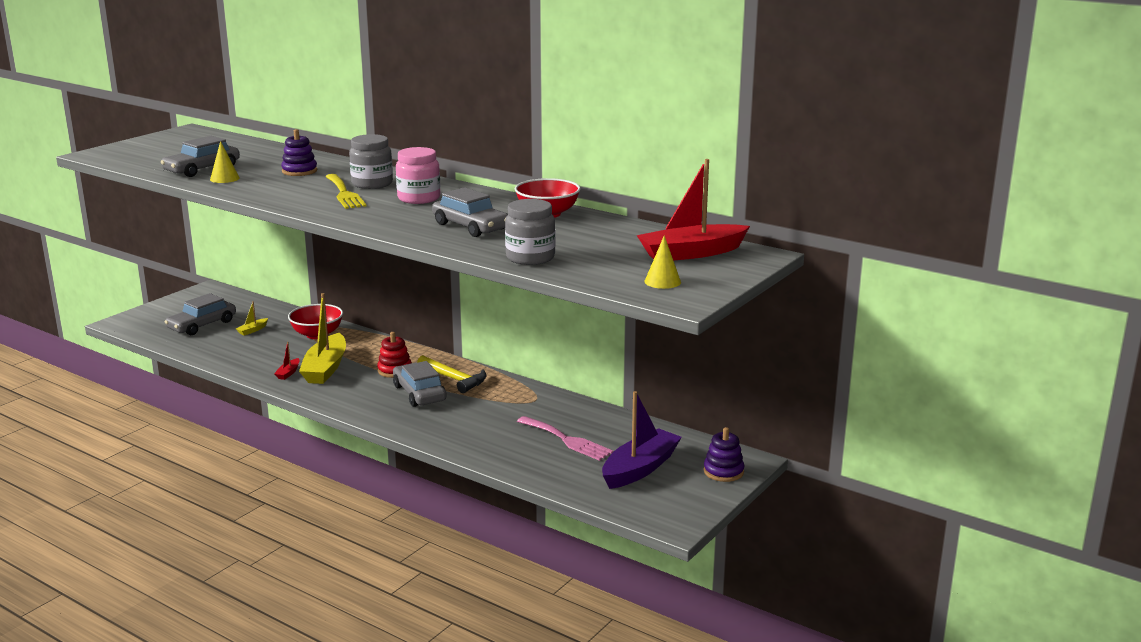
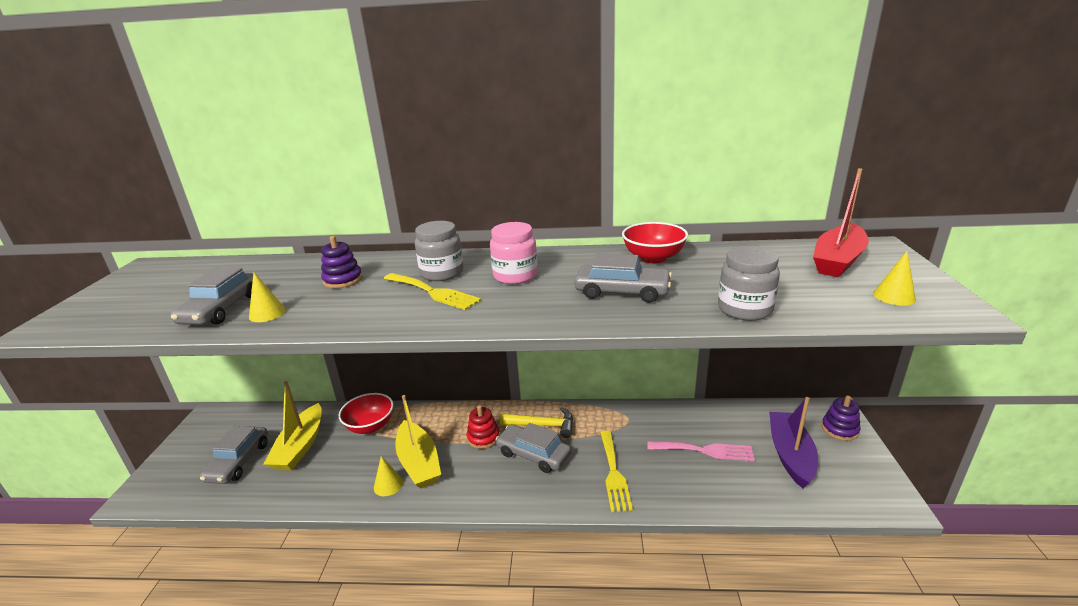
camera: 30 degrees left, 5 degrees up
(252, 330) = (300, 446): yellow boat -> yellow boat, size x2.37
(288, 373) = (388, 485): red boat -> yellow cone
(466, 425) = (614, 473): none -> yellow fork

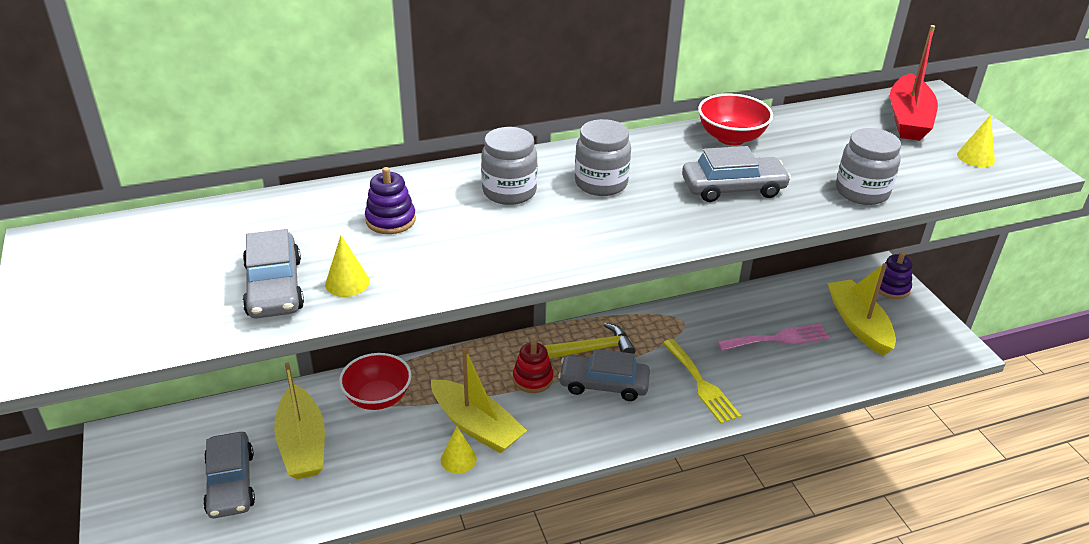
camera: 25 degrees left, 10 degrees up
(433, 292) = (526, 220): yellow fork -> none
(515, 276) = (601, 183): pink jar -> grey jar
(790, 455) = (858, 324): purple boat -> yellow boat

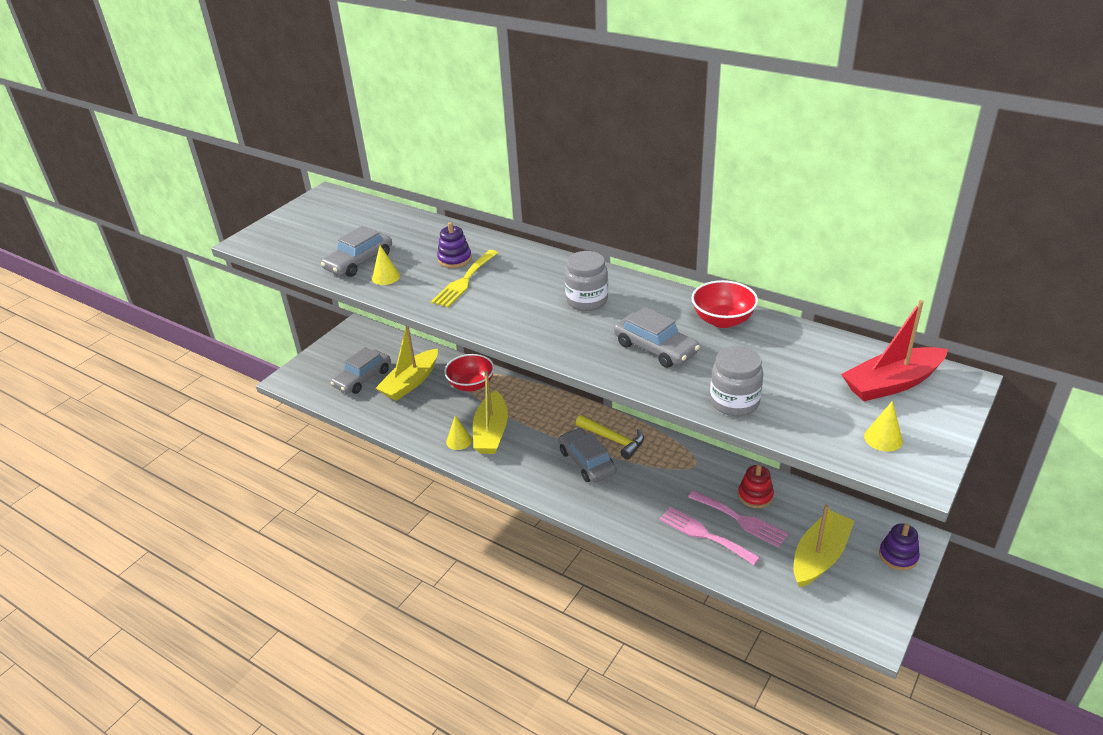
camera: 55 degrees right, 0 degrees up
(509, 192) = (532, 277): grey jar -> none
(533, 379) = (555, 431): red stacking toy -> red stacking toy (755, 496)
(701, 384) = (642, 505): yellow fork -> yellow fork (464, 281)
(776, 370) = (704, 534): none -> pink fork

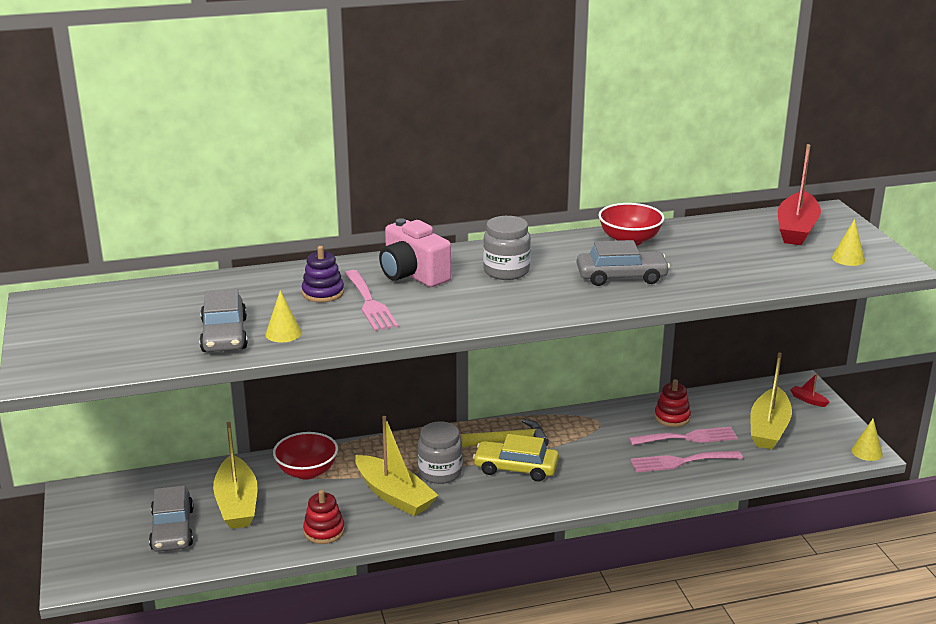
camera: 50 degrees left, 10 degrees down
(424, 430) = (324, 531): none -> red stacking toy
(459, 441) = (375, 519): yellow cone -> yellow cone (867, 452)
(464, 281) = (370, 303): yellow fork -> pink fork
(526, 272) = (412, 275): none -> pink camera
(587, 462) = (516, 468): grey car -> yellow car
(734, 402) = (735, 281): grey jar -> grey jar (440, 472)
(819, 556) = (769, 429): yellow boat -> yellow boat turned 150 degrees counterclockwise
(898, 556) = (808, 400): purple stacking toy -> red boat

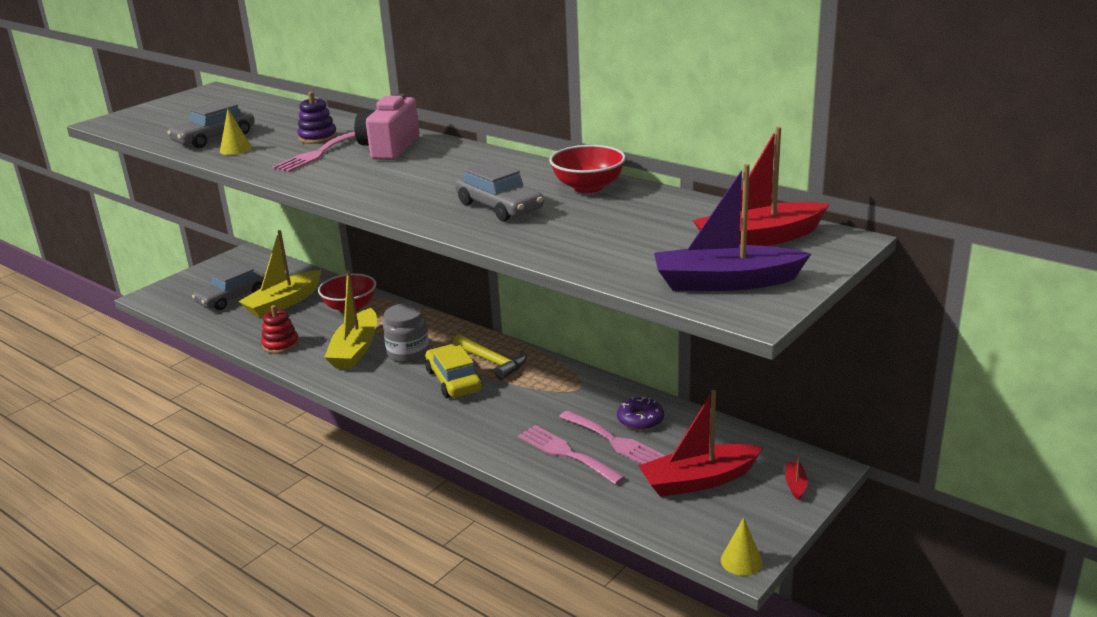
camera: 55 degrees right, 0 degrees up
(506, 271) = (444, 170): grey jar -> none
(672, 417) = (640, 420): red stacking toy -> purple donut
(769, 429) = (698, 480): yellow boat -> red boat
(848, 258) = (725, 282): yellow cone -> purple boat

